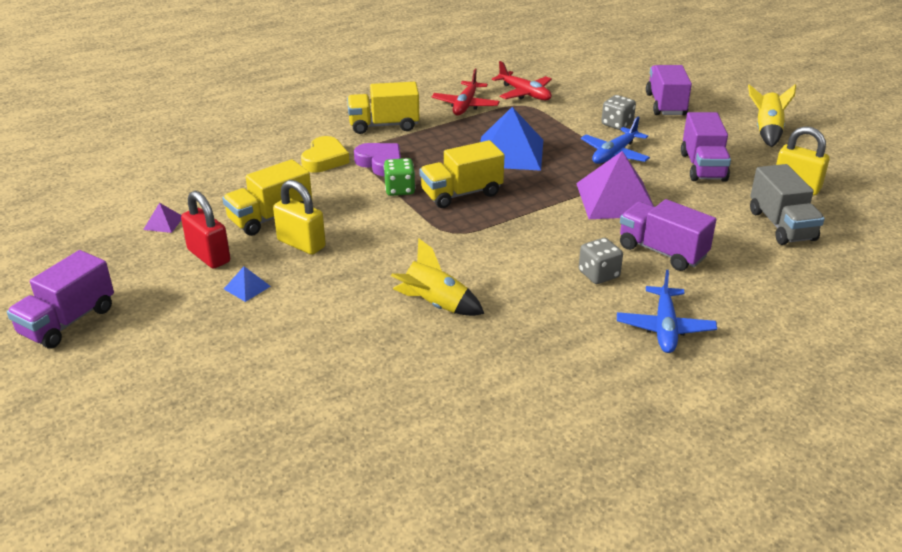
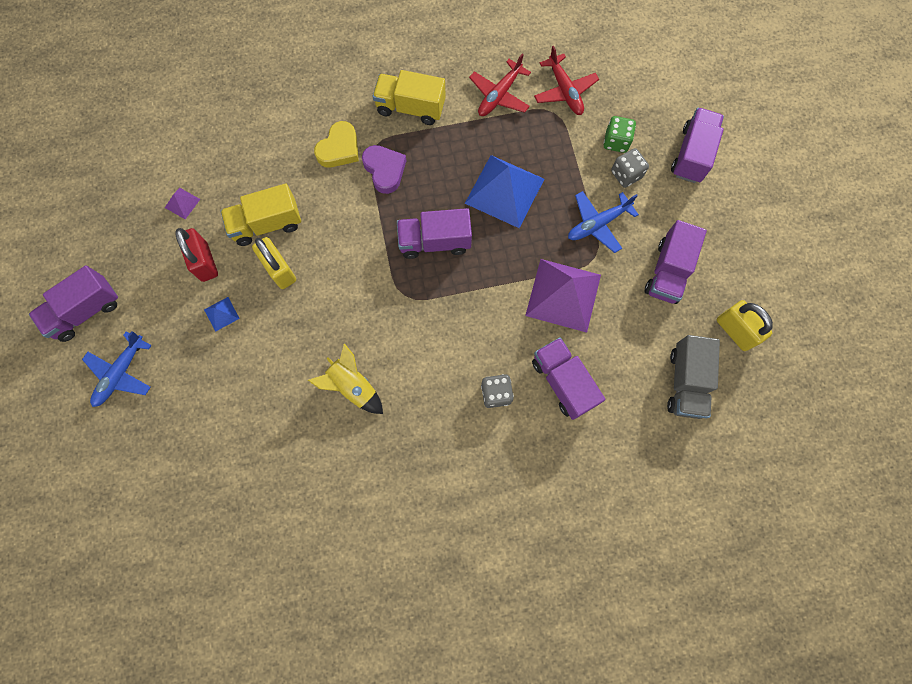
camera: 20 degrees right, 40 degrees up
(400, 189) = (385, 218): green dice -> green dice (616, 141)
(461, 194) = (435, 242): yellow truck -> purple truck
(664, 328) = (513, 477): blue plane -> blue plane (121, 373)
(767, 131) = (764, 233): yellow rocket -> none

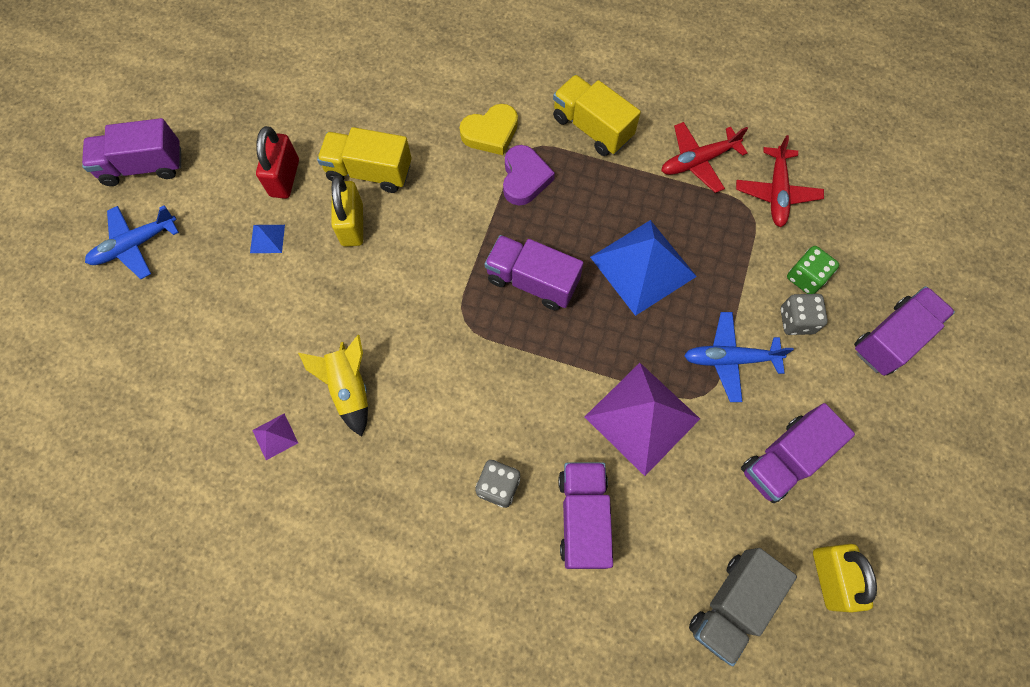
camera: 30 degrees right, 5 degrees down
(182, 203) = (301, 109): purple pyramid -> purple pyramid (275, 436)

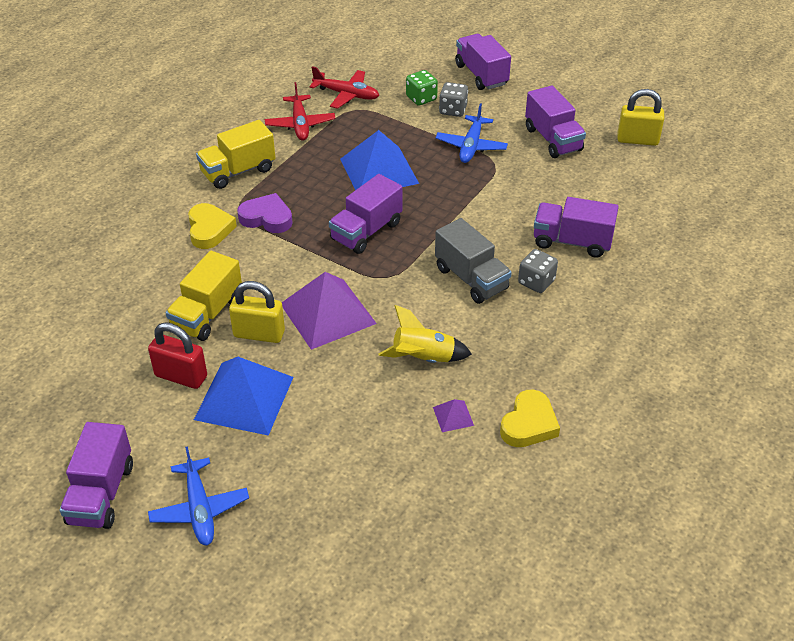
camera: 75 degrees left, 25 degrees down
(267, 238) = (244, 398): blue pyramid -> blue pyramid, size x2.37
(276, 517) = (529, 424): none -> yellow heart
(642, 418) = (503, 197): purple pyramid -> purple pyramid (328, 313)
(731, 605) = (648, 185): grey truck -> grey truck (471, 278)

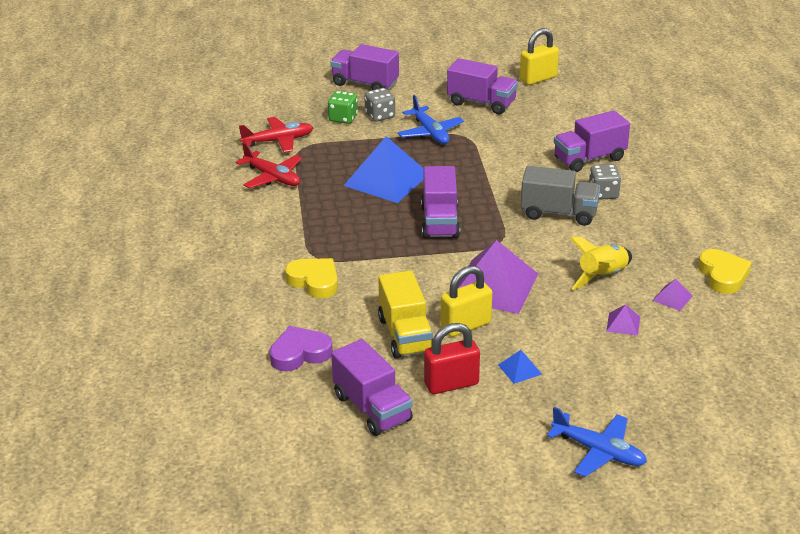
camera: 40 degrees left, 10 degrees down
(101, 494) = (514, 488): purple truck -> purple truck (372, 408)
(238, 171) = (273, 232): yellow truck -> none
(244, 398) = (519, 369): blue pyramid -> blue pyramid, size x0.42
(267, 218) = (349, 251): purple heart -> purple heart (300, 353)
(378, 412) = (623, 324): none -> purple pyramid

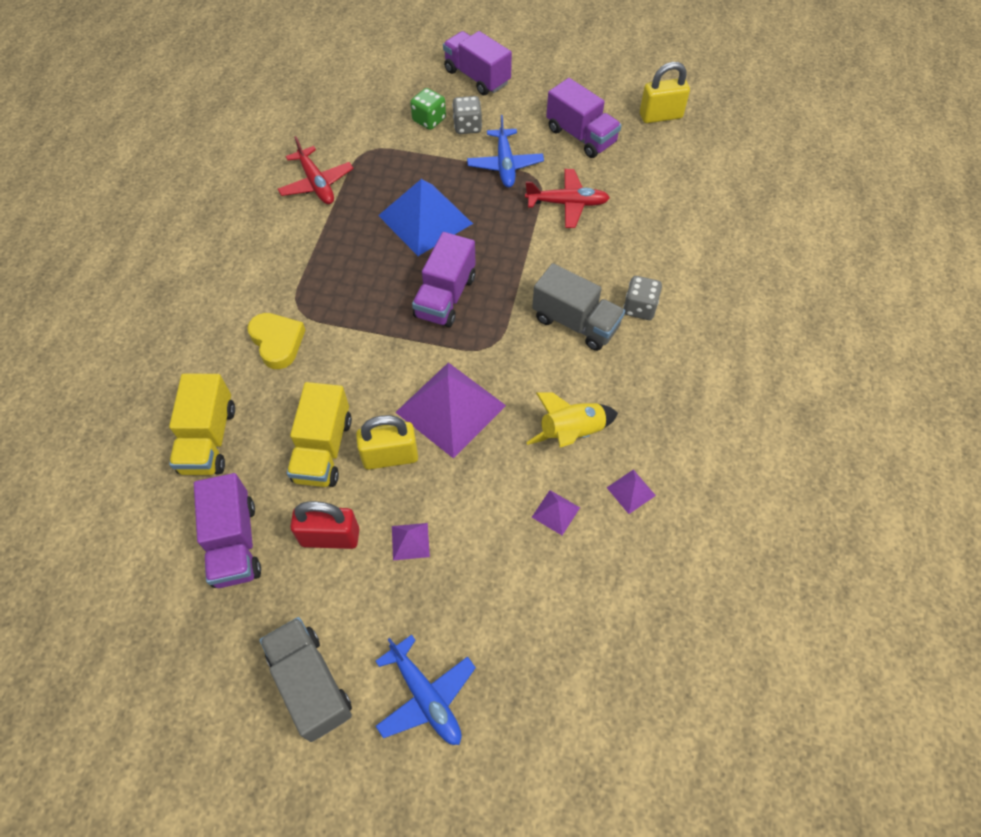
camera: 20 degrees right, 25 degrees up
(278, 141) = (350, 134): red plane -> red plane (567, 203)
(300, 353) = (209, 439): purple heart -> yellow truck
(500, 470) = (310, 684): none -> grey truck
(519, 369) = (410, 541): blue pyramid -> purple pyramid
(589, 159) = (652, 251): purple truck -> none
(723, 275) = (706, 476): yellow heart -> none

